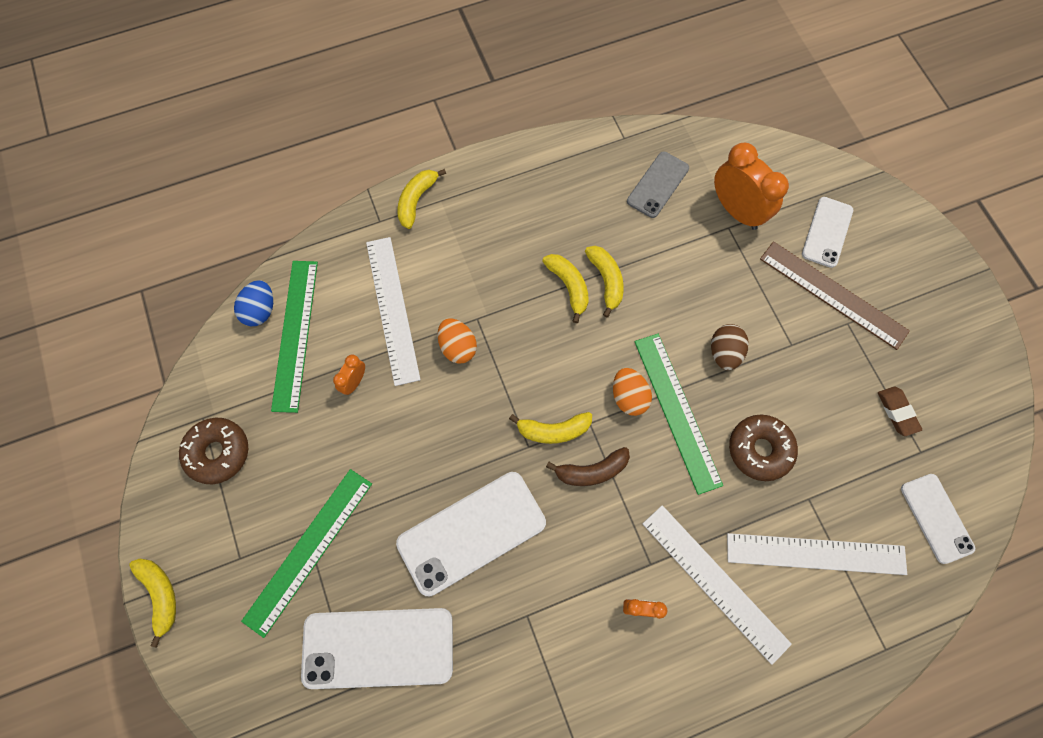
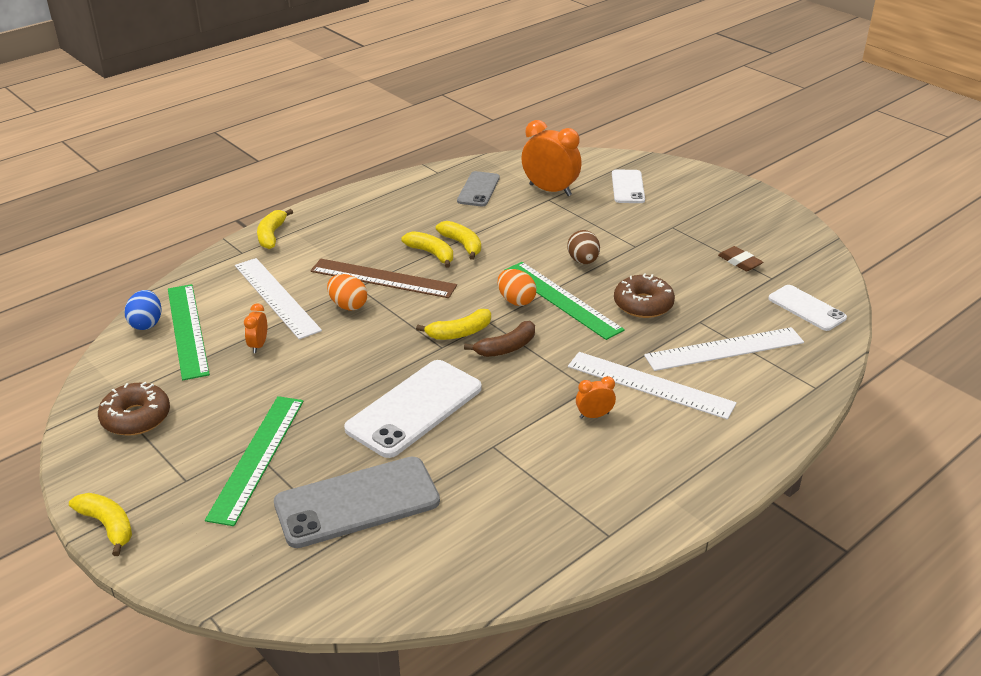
camera: 20 degrees left, 35 degrees down
(378, 647) = (357, 502): white phone -> grey phone
(833, 294) = (652, 215): brown ruler -> brown ruler (383, 278)

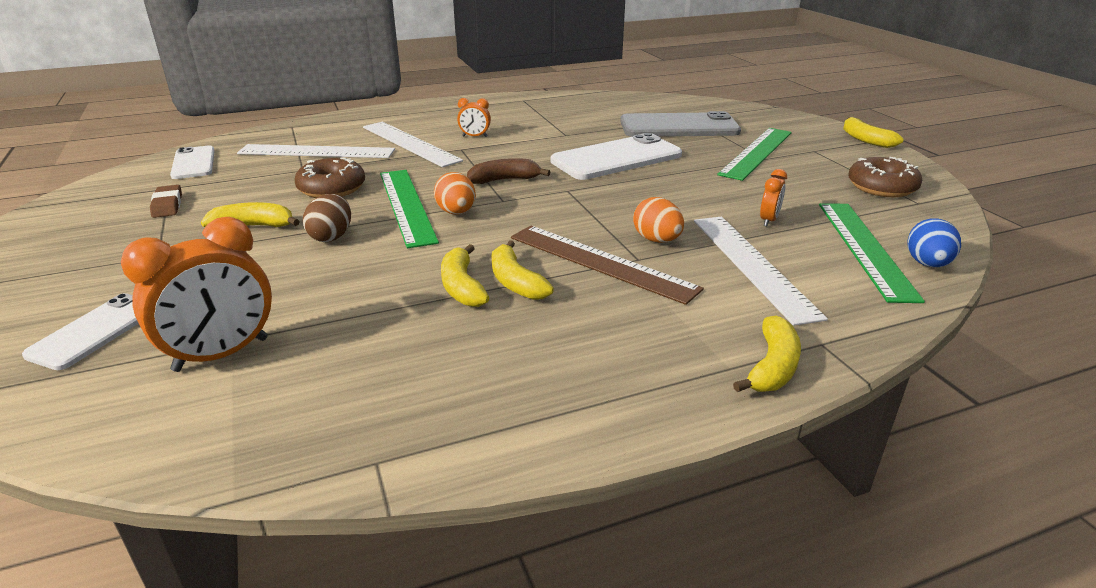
camera: 160 degrees left, 5 degrees down
(459, 333) = (541, 197): yellow banana -> yellow banana (253, 226)
(478, 189) = (340, 387): grey phone -> none
(550, 190) = (221, 355): orange clock -> orange clock turned 90 degrees counterclockwise

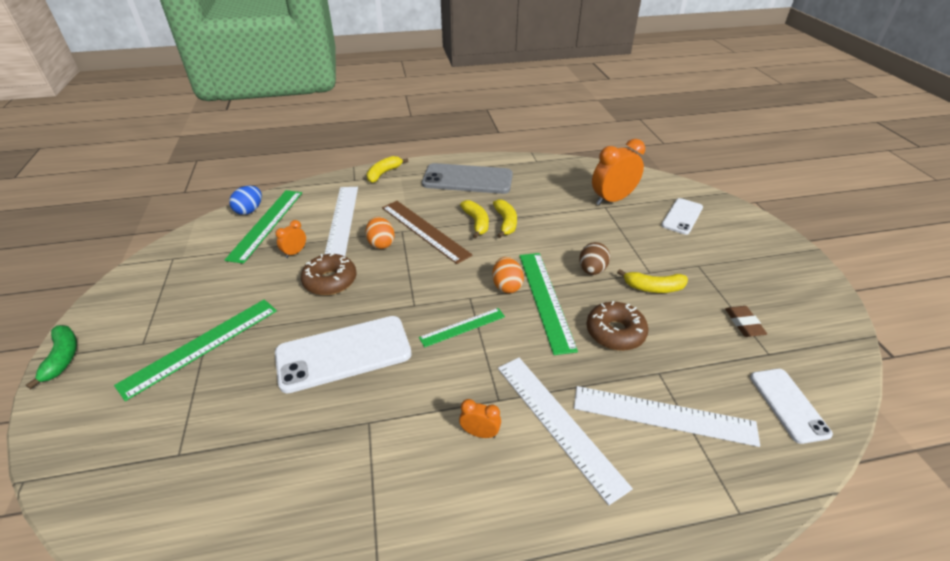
camera: 170 degrees left, 10 degrees up
(504, 180) = (462, 327): brown banana -> green ruler
(679, 127) = (220, 425): grey phone -> grey phone (467, 179)
(865, 140) = (63, 358): yellow banana -> green banana
(881, 187) = (170, 278): brown donut -> brown donut (330, 281)

